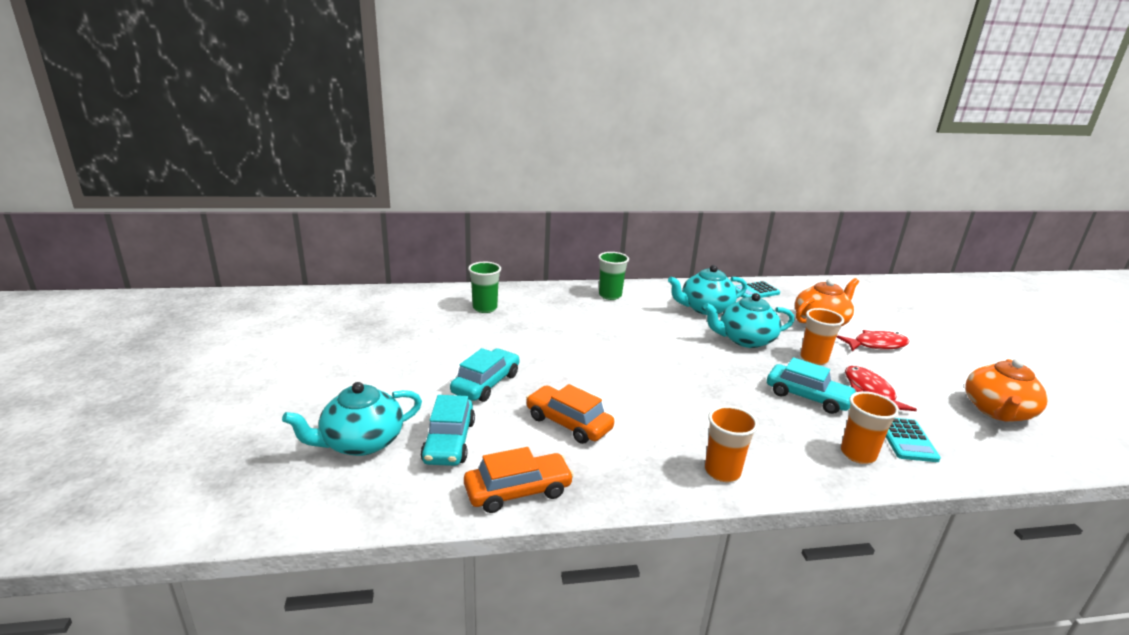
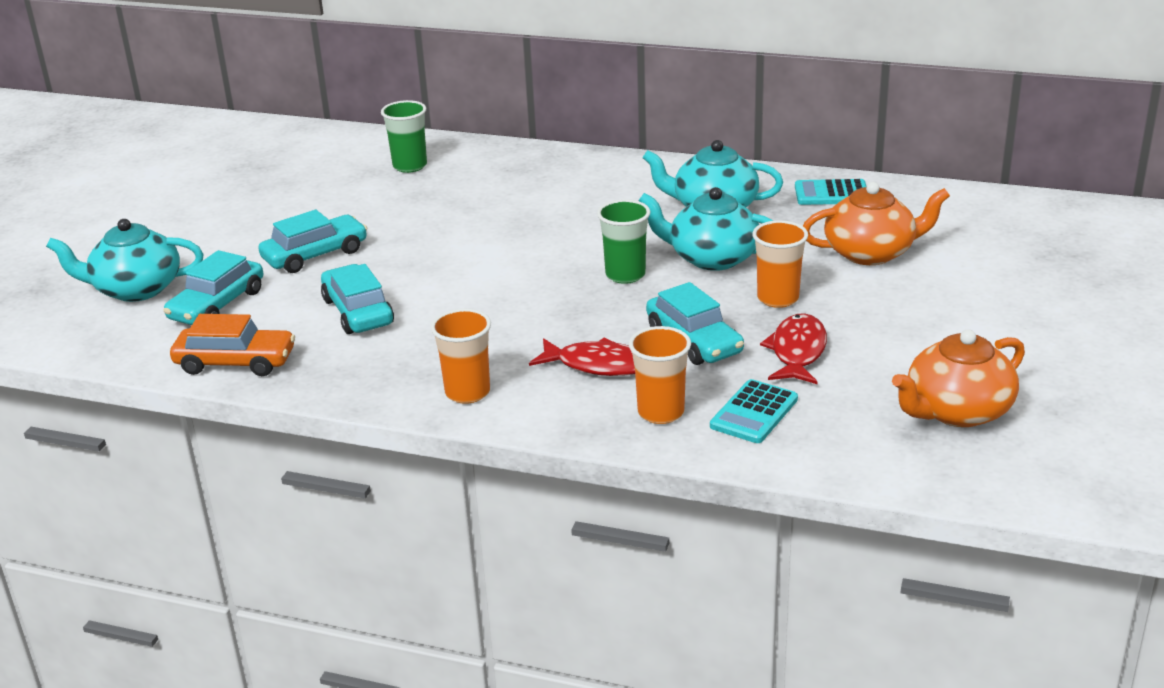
camera: 30 degrees right, 5 degrees up
(568, 423) = (358, 312): orange car -> turquoise car
(610, 295) = (596, 171): green cup -> green cup (625, 275)
(876, 345) = (912, 297): red fish -> red fish (598, 365)

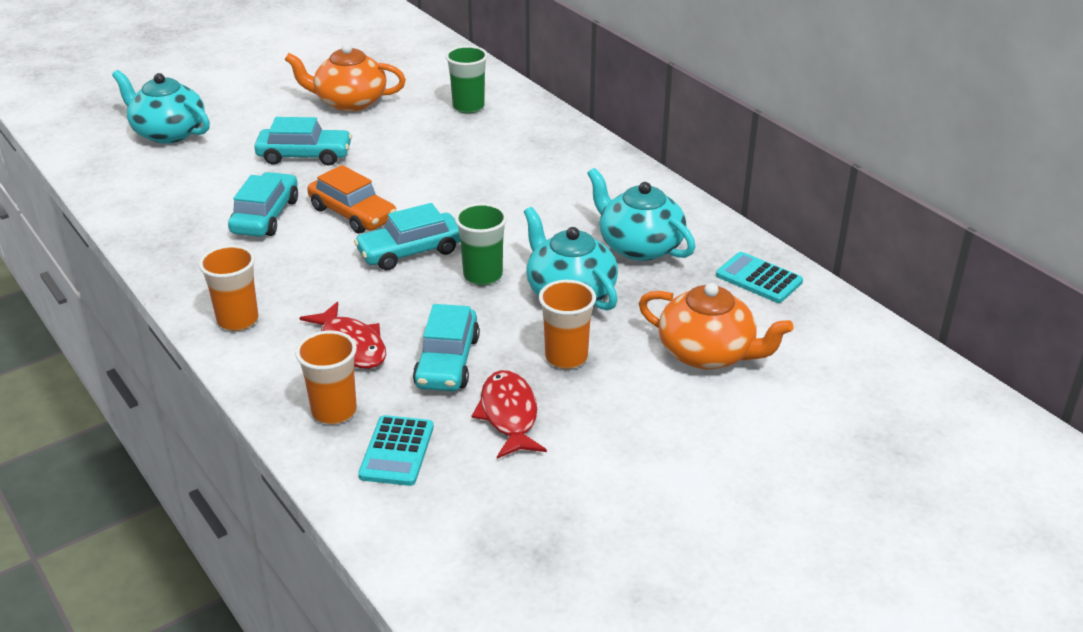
camera: 35 degrees right, 5 degrees up
(217, 305) = (194, 168): turquoise car -> turquoise car (410, 251)
(235, 362) = (143, 219): orange car -> orange car (352, 214)
(754, 413) = (397, 451): turquoise calculator -> turquoise calculator turned 60 degrees counterclockwise
(797, 352) = (509, 415): red fish -> red fish turned 60 degrees counterclockwise
(956, 411) = (552, 546): orange teapot -> orange teapot (349, 102)

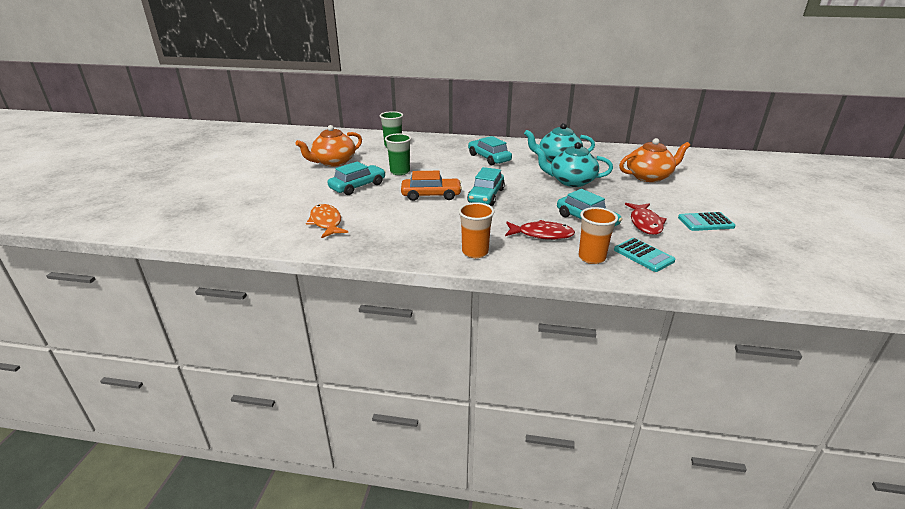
camera: 45 degrees left, 5 degrees down
(168, 132) = (258, 206): turquoise teapot -> none
(184, 191) = (326, 222): none -> orange fish
(266, 216) = (393, 213): turquoise car -> turquoise car (489, 158)
(483, 275) = (531, 190): green cup -> green cup (400, 172)
(509, 415) = (645, 223): red fish -> red fish turned 120 degrees counterclockwise
(566, 357) = (617, 198): orange cup -> none
(759, 278) = (611, 152): turquoise calculator -> turquoise calculator (705, 222)

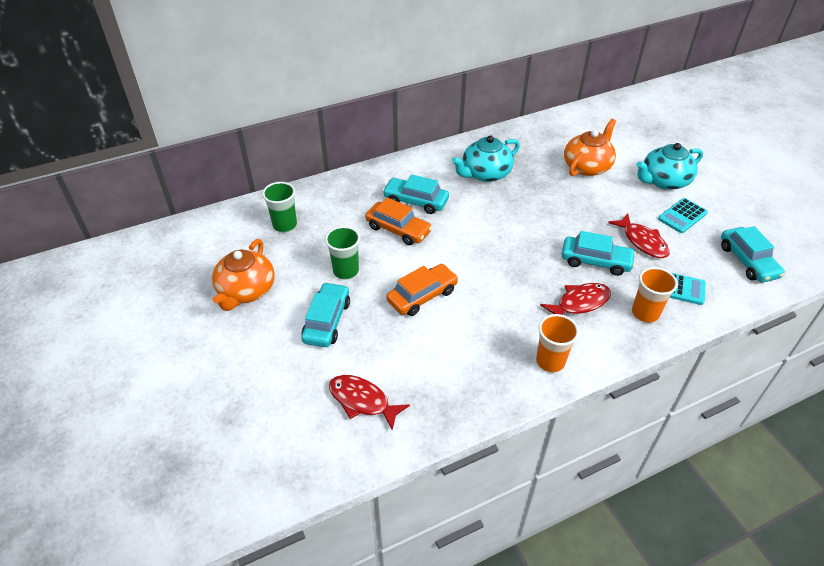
camera: 35 degrees left, 15 degrees up
(326, 222) = (362, 401): orange fish -> red fish
(459, 165) = (398, 229): none -> orange car
(486, 196) = (476, 269): turquoise car -> turquoise car (747, 261)
(571, 181) = (530, 206): turquoise teapot -> turquoise teapot (663, 181)

